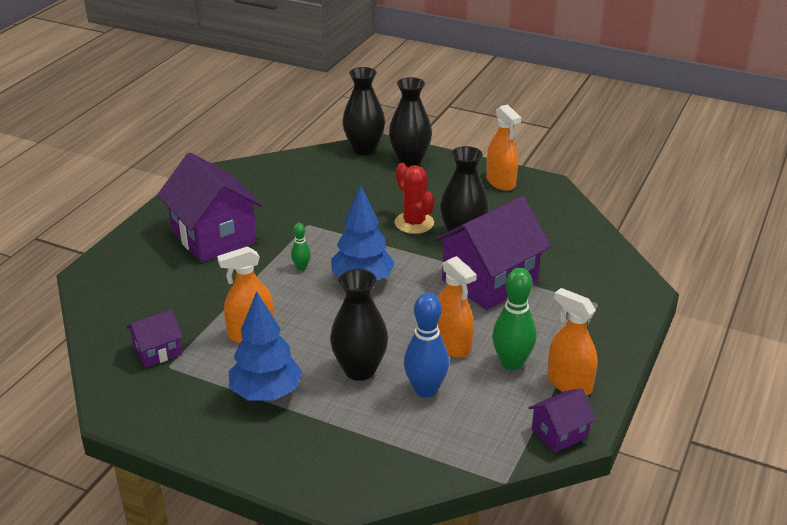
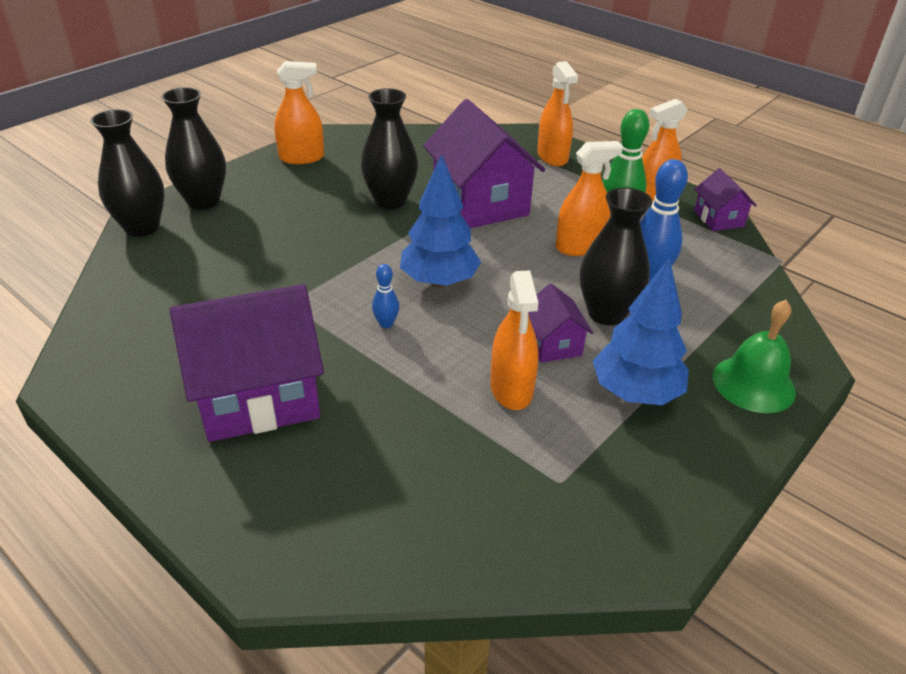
camera: 75 degrees left, 5 degrees up
(157, 351) = (522, 491): purple house -> purple house (553, 343)
(298, 459) = (753, 384): none -> green bell
(301, 267) = (386, 324): green bowling pin -> blue bowling pin
(414, 223) = (343, 225): red cactus -> none
(607, 310) = (552, 157): none -> orange spray bottle

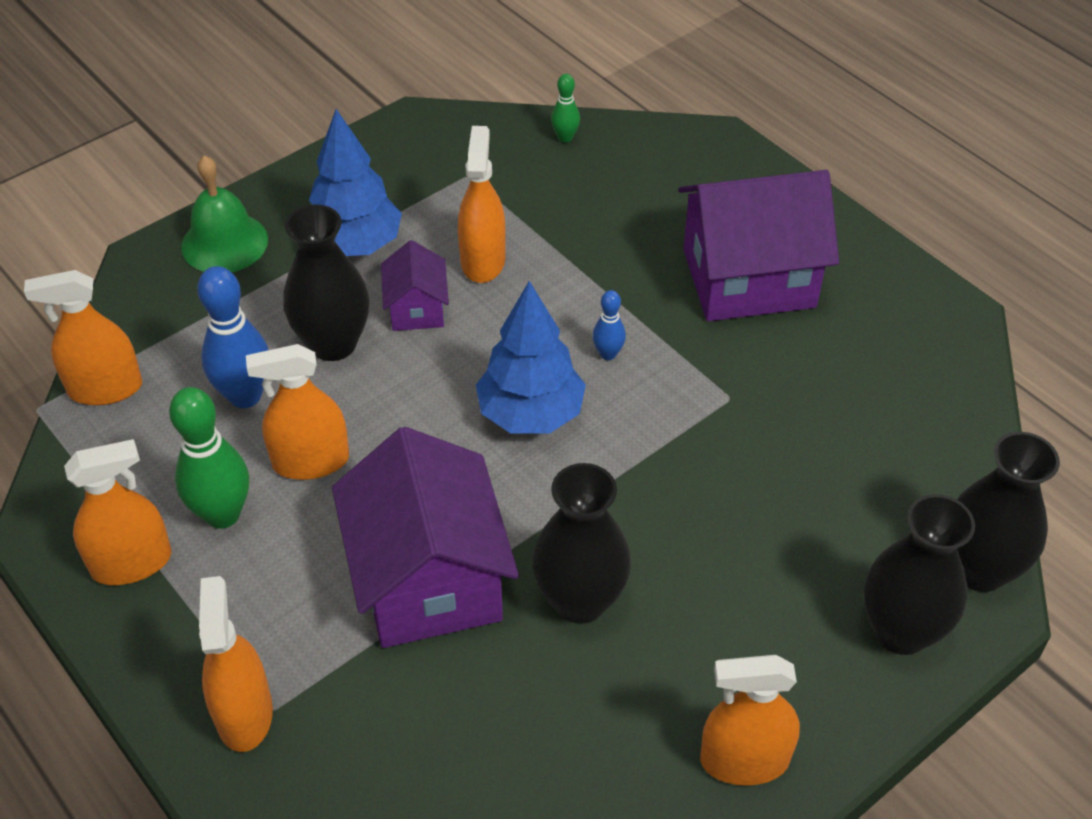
camera: 170 degrees left, 10 degrees up
(462, 549) = (565, 137): none -> green bowling pin
(718, 219) = (59, 502): purple house -> none
(748, 273) = (105, 388): none -> orange spray bottle

